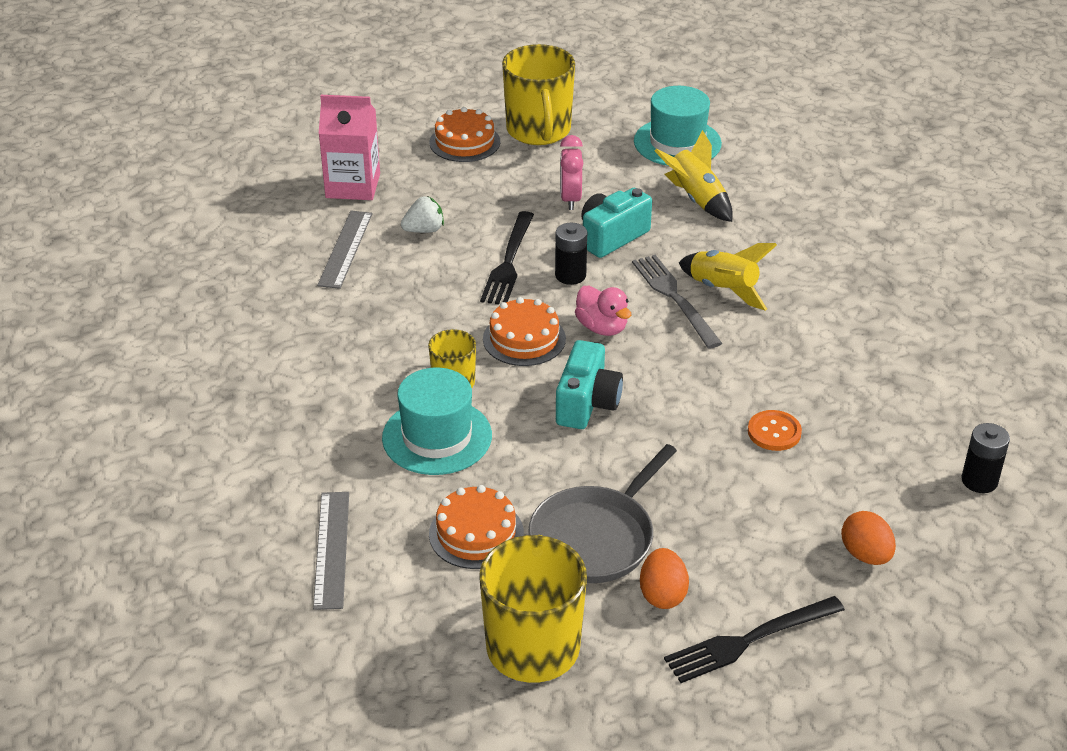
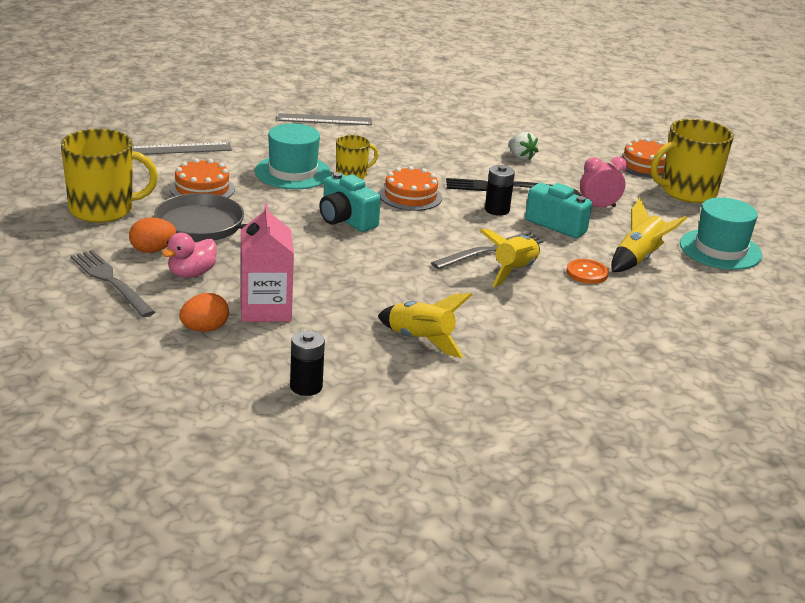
camera: 75 degrees right, 10 degrees down
(345, 249) = (481, 134): grey ruler -> grey ruler (325, 119)
(353, 186) = (558, 132): pink carton -> pink carton (265, 309)
(587, 403) = (346, 220): turquoise camera -> turquoise camera turned 45 degrees clockwise
(602, 327) = (438, 223): pink duck -> pink duck (191, 274)
(749, 640) = (110, 281): black fork -> grey fork
(774, 432) = (338, 292): orange button -> orange button (587, 273)
(877, 383) = (420, 340): none -> yellow rocket

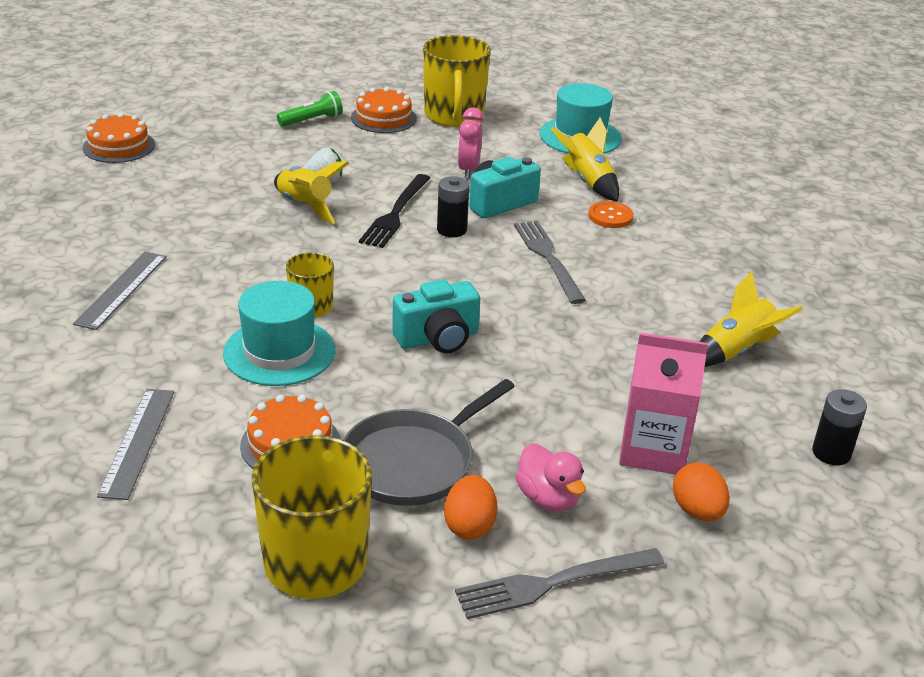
camera: 70 degrees left, 5 degrees up
(410, 196) = (392, 277): orange cake -> orange cake (119, 146)
(514, 271) = (597, 256): yellow rocket -> yellow rocket (305, 206)
(608, 141) = (312, 120): none -> green flashlight

